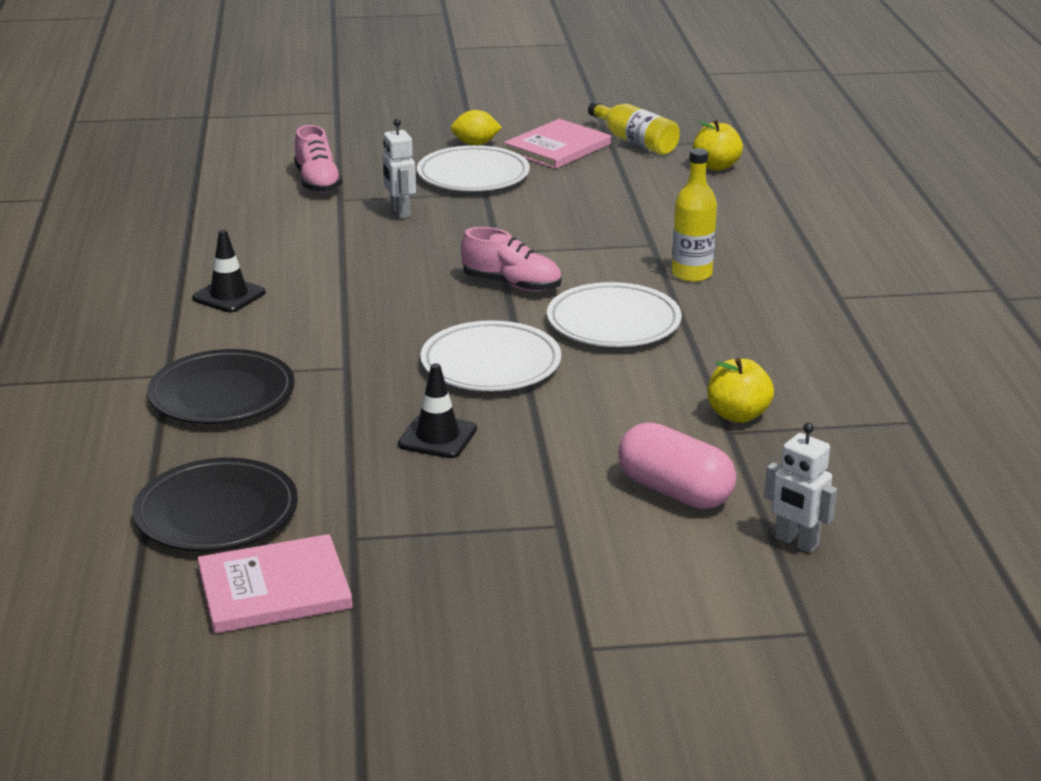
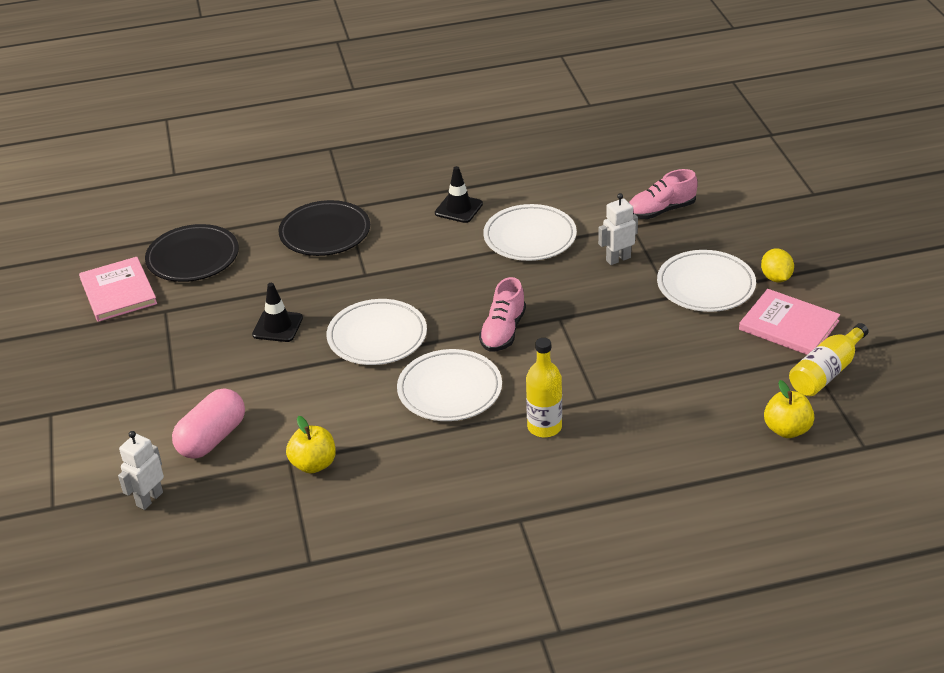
camera: 85 degrees right, 10 degrees up
(325, 256) = (530, 237): none -> white plate

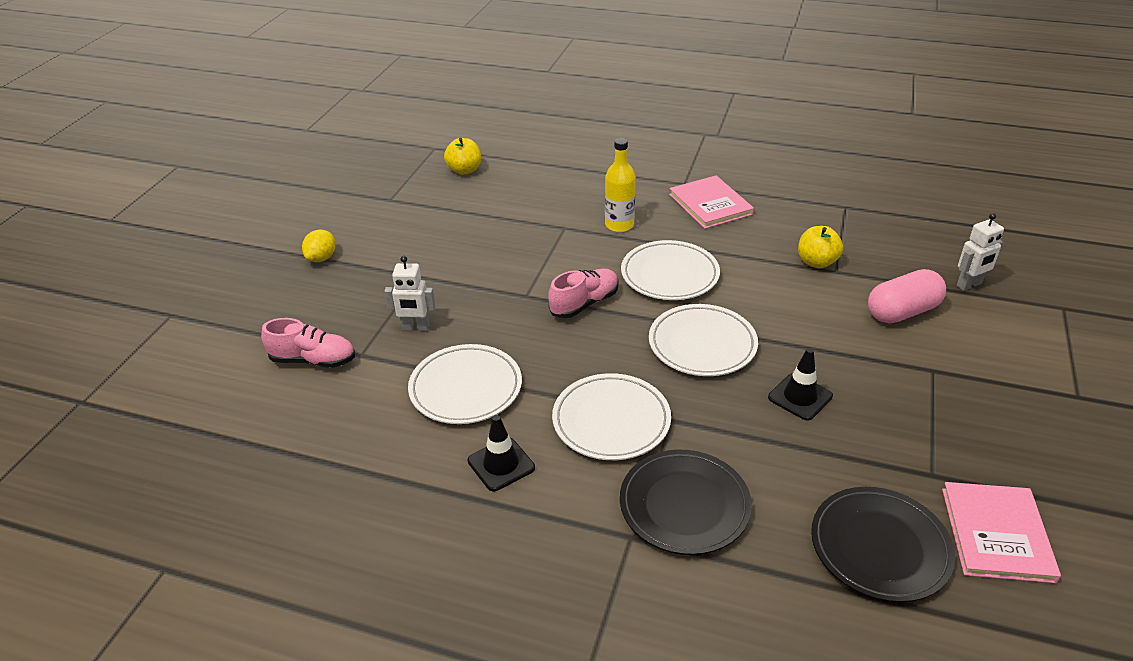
camera: 150 degrees left, 0 degrees up
(705, 285) = (380, 274): white plate -> white plate (611, 421)
(789, 325) = (368, 223): pink book -> pink book (710, 204)
(826, 372) = (392, 189): yellow bottle -> none

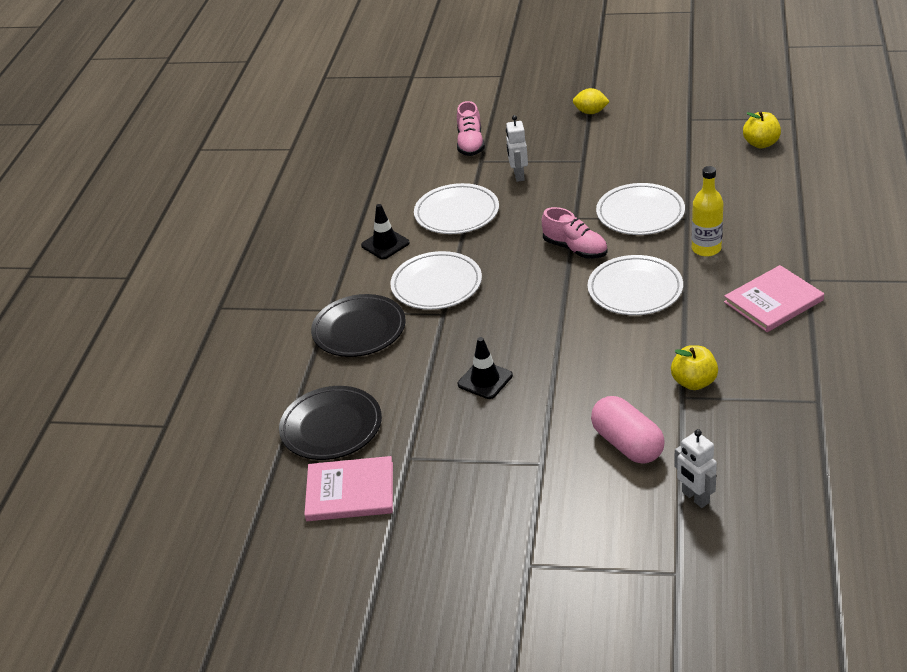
camera: 85 degrees right, 0 degrees up
(702, 344) = (539, 320): white plate -> white plate (640, 213)

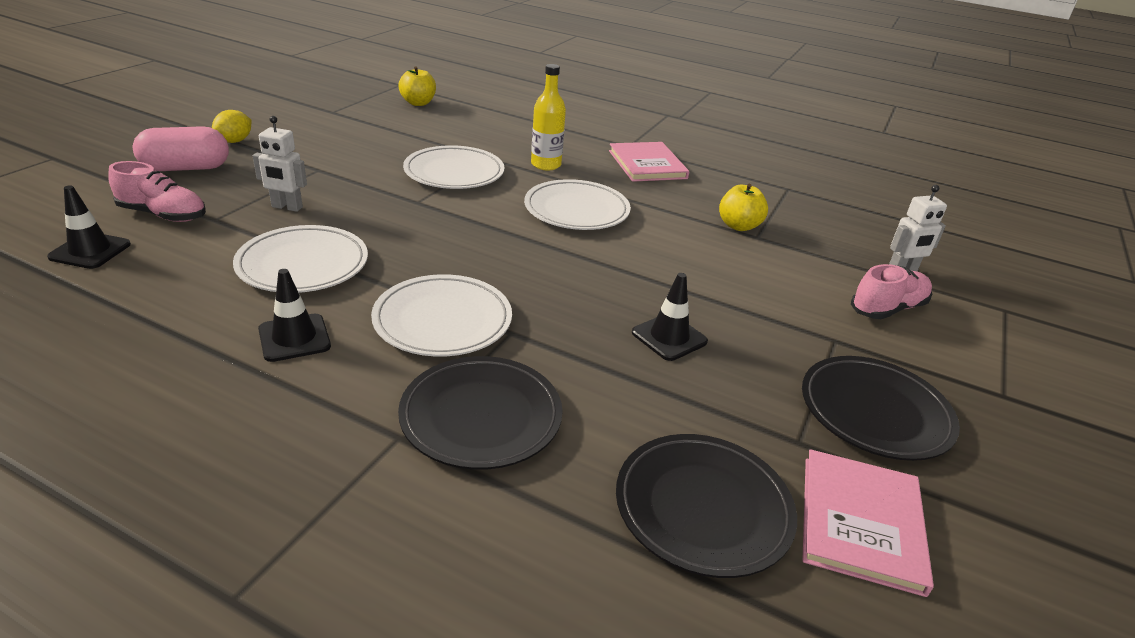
camera: 80 degrees left, 5 degrees down
(415, 146) = (90, 251): none -> black traffic cone
(461, 491) = (875, 412): none -> black plate
(575, 249) = (474, 218): pink shoe -> pink shoe (887, 309)
(627, 444) = (817, 282): pink capsule -> pink capsule (186, 168)

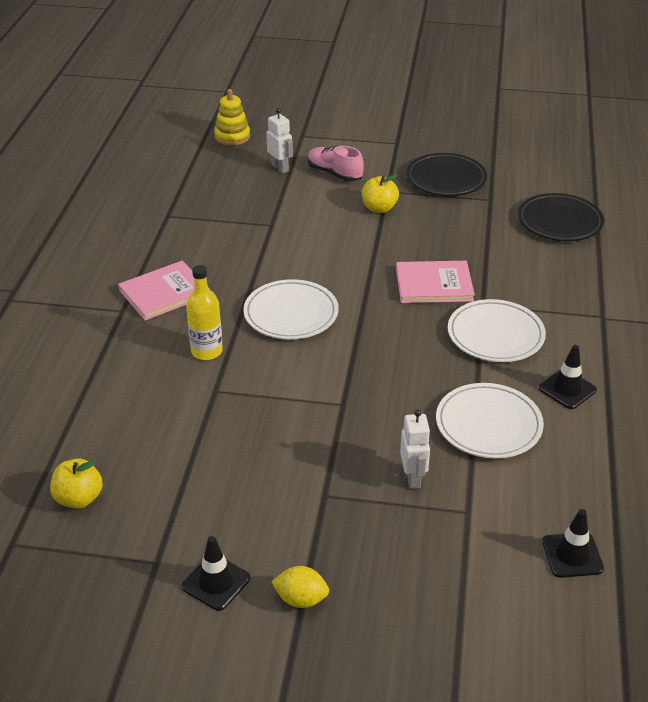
camera: 105 degrees left, 5 degrees up
(163, 215) = (487, 549): pink shoe -> none
(186, 168) = (392, 596): pink capsule -> none
(454, 173) = (266, 402): white plate -> none
(481, 417) = (564, 296): black plate -> none
(669, 337) = (435, 246): black traffic cone -> black traffic cone (216, 582)
(738, 226) = (259, 234): yellow apple -> yellow apple (379, 208)
(860, 522) = (529, 183): pink book -> pink book (434, 284)
(986, 258) = (232, 137): none -> yellow stacking toy

